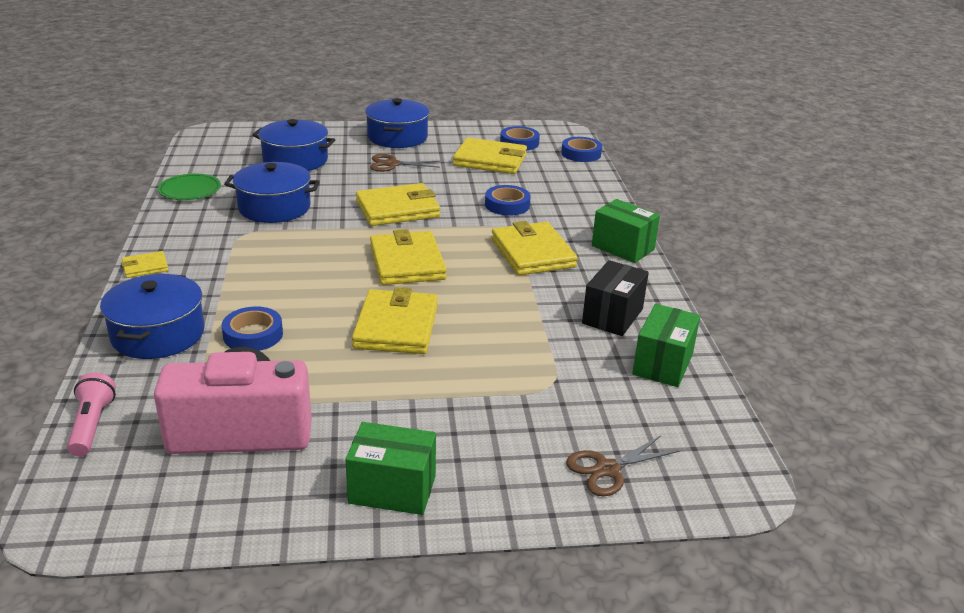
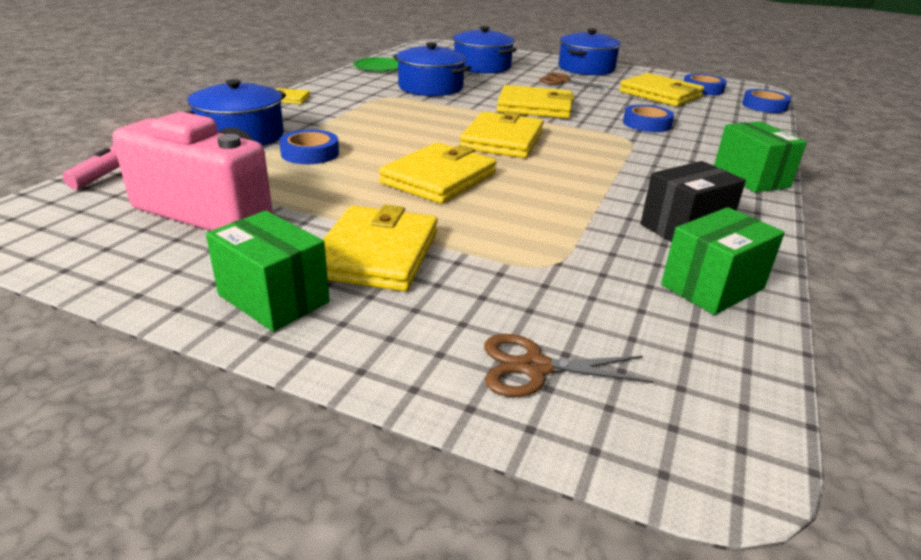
camera: 30 degrees right, 0 degrees up
(532, 253) = (639, 160): yellow wallet -> yellow wallet (376, 254)

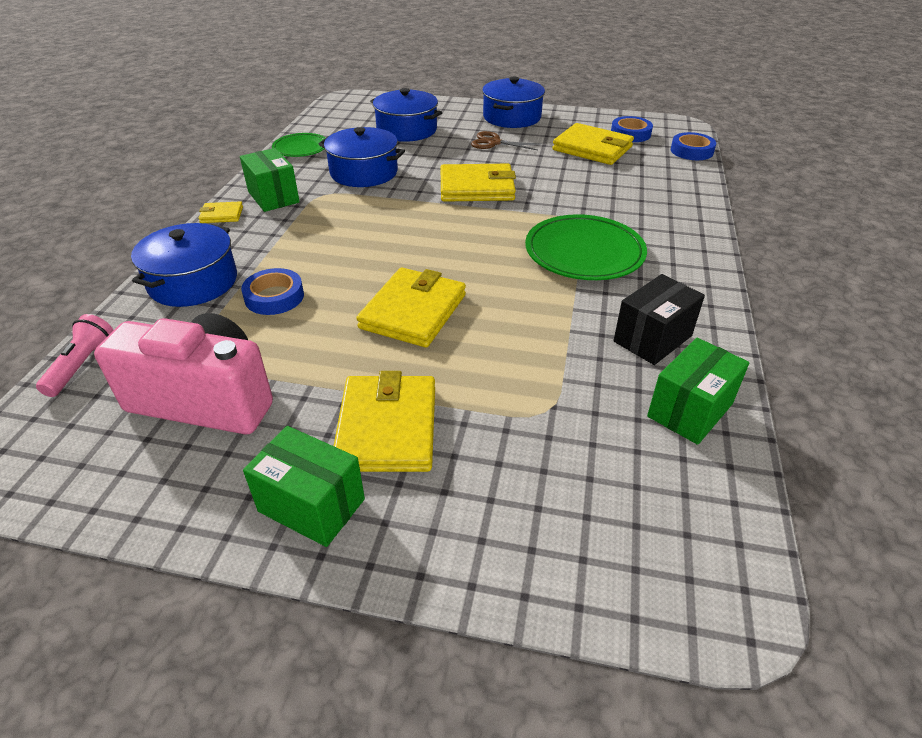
camera: 10 degrees left, 10 degrees up
(502, 140) = (458, 244): yellow wallet -> none
(534, 367) = (565, 538): brown scissors -> none
(629, 160) = (584, 252): none -> green plate
(647, 124) = (589, 196): blue tape -> none
(750, 178) = (697, 259): green box -> green box (273, 197)

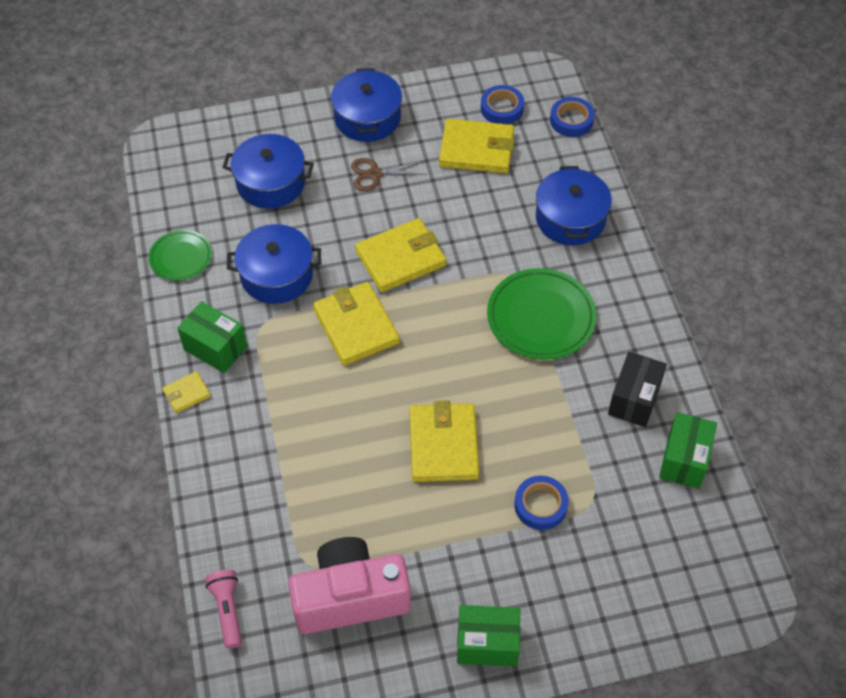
camera: 25 degrees left, 15 degrees up
(193, 282) = (236, 488): blue pot -> blue pot (570, 218)
(274, 297) = (320, 476): blue tape -> blue tape (540, 505)
(387, 427) = (495, 564): yellow wallet -> yellow wallet (356, 326)

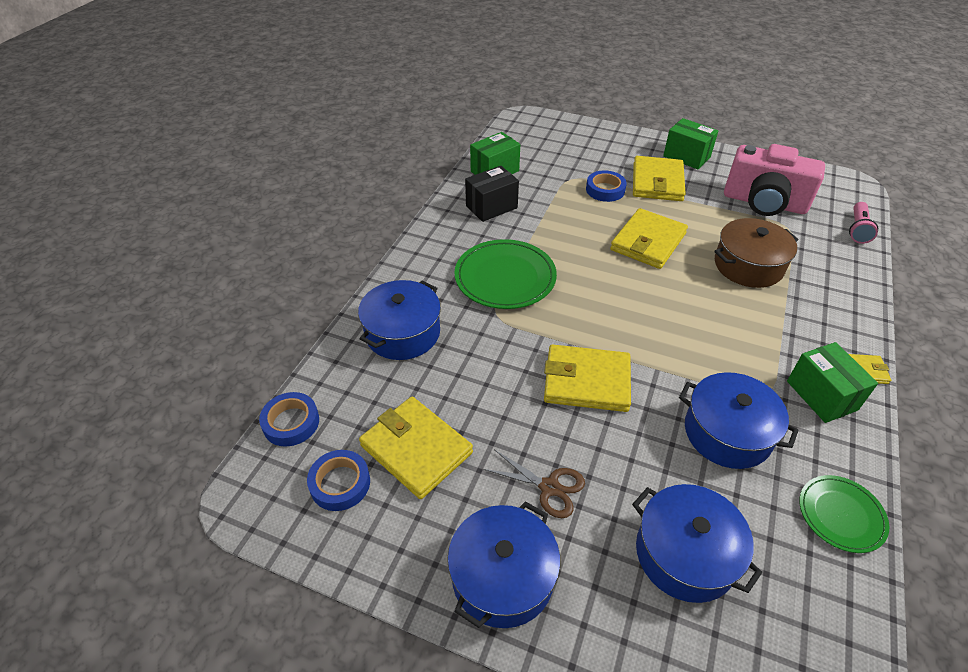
camera: 145 degrees left, 10 degrees down
(328, 470) = (748, 265): none -> brown pot
(356, 326) = (668, 346): yellow wallet -> yellow wallet (657, 182)

